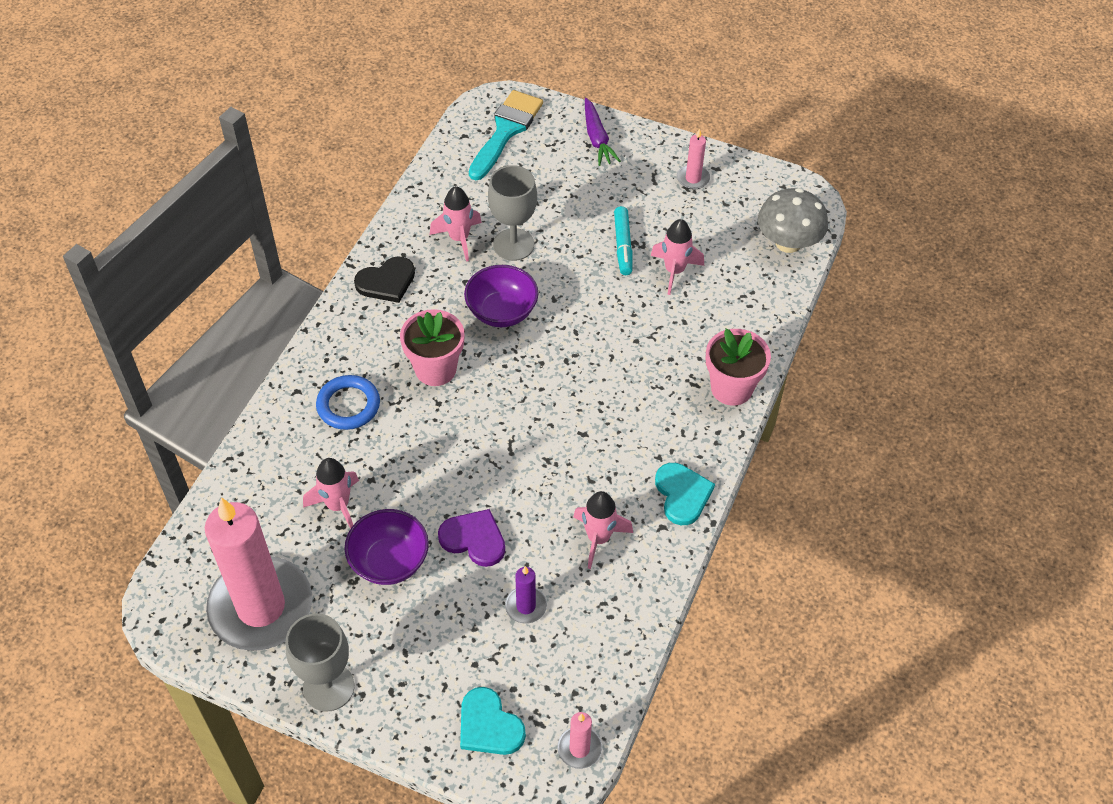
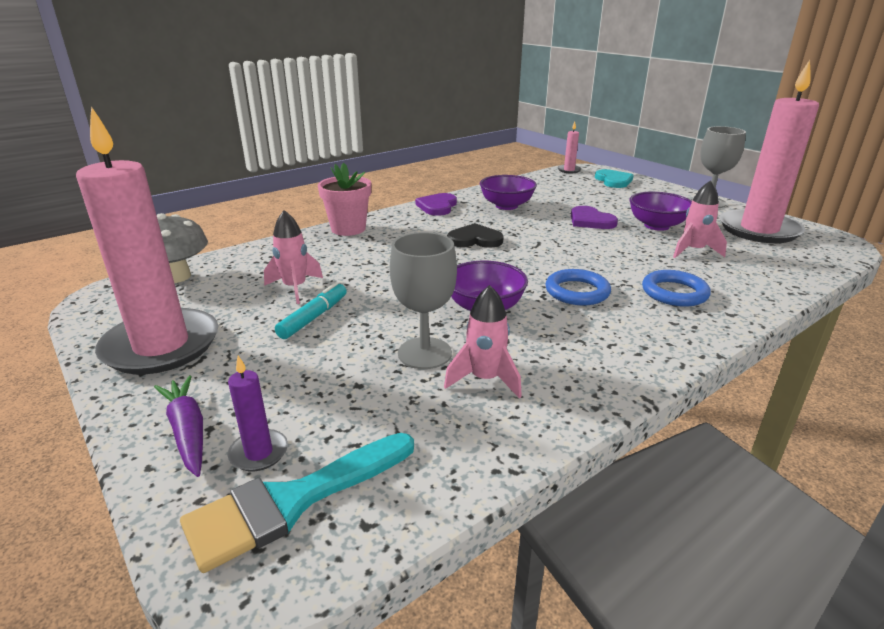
camera: 150 degrees left, 25 degrees down
(386, 282) = (602, 367): black heart -> black heart (475, 239)
(435, 369) = (577, 292): pink flower pot -> blue ring
(526, 606) = (570, 199): purple candle -> purple candle (259, 453)
(597, 138) = (187, 431): purple carrot -> purple carrot turned 45 degrees counterclockwise
(598, 538) = (506, 206): pink rocket -> purple bowl
(682, 494) = (437, 206): turquoise heart -> purple heart
(693, 178) = (161, 346): pink candle -> pink candle, size x2.49

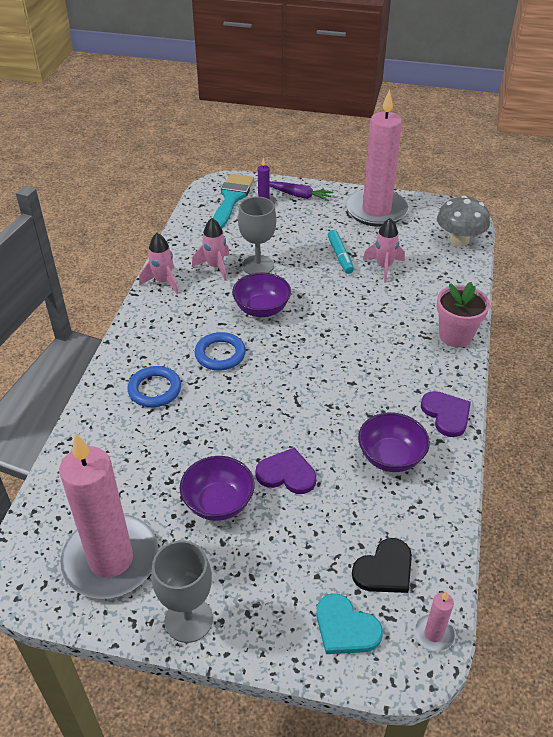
camera: 140 degrees right, 15 degrees up
(475, 239) = (349, 377): black heart -> black heart (384, 569)
(693, 251) = (163, 466): pink rocket -> pink rocket (163, 282)

